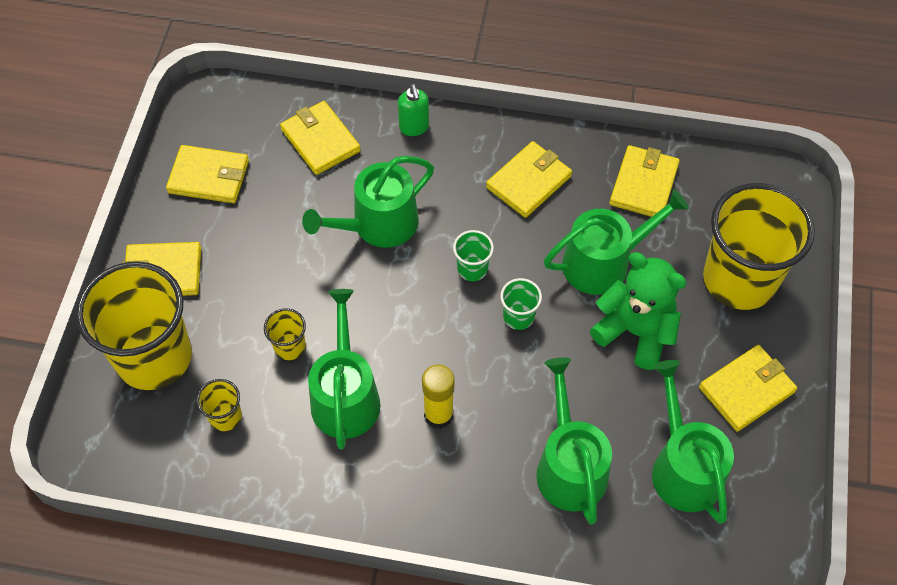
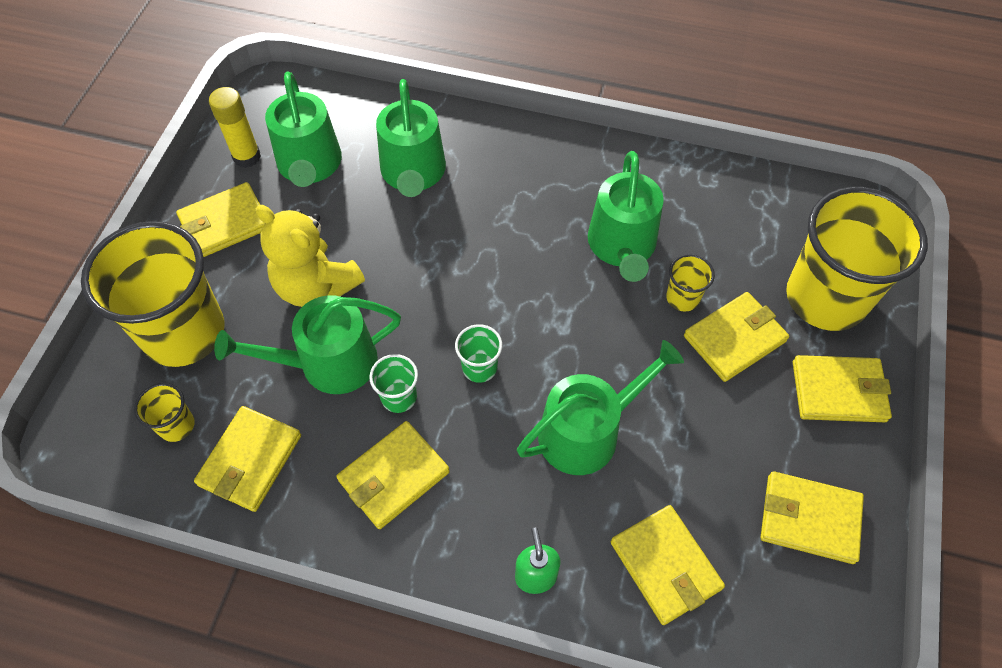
camera: 175 degrees left, 0 degrees up
(225, 416) = (740, 237): yellow cup -> yellow cup (176, 425)
(246, 311) = (734, 339): none -> yellow wallet
(438, 415) = (530, 223): yellow glue stick -> yellow glue stick (247, 157)
(518, 316) = (436, 310): green cup -> green cup (399, 397)
(635, 331) = (316, 285): green teddy bear -> yellow teddy bear

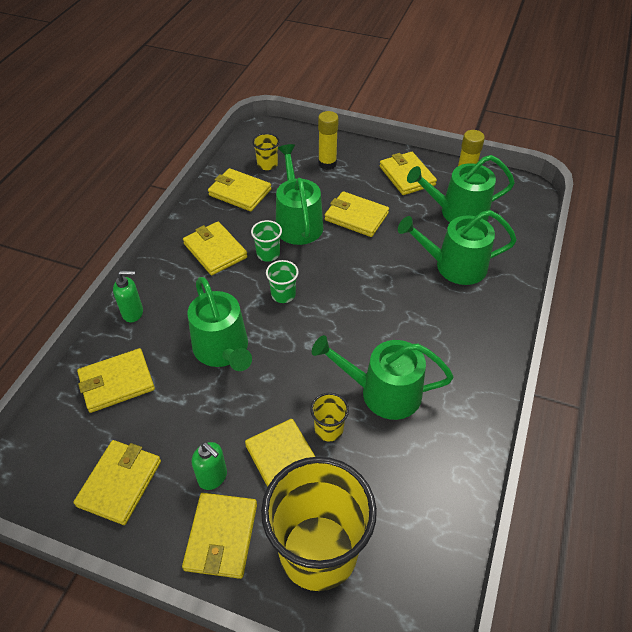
camera: 95 degrees right, 10 degrees down
(184, 332) = (327, 164): yellow cup -> yellow glue stick
(316, 285) = (356, 216): yellow teddy bear -> yellow wallet
(773, 412) = (213, 477): none -> green soap dispenser

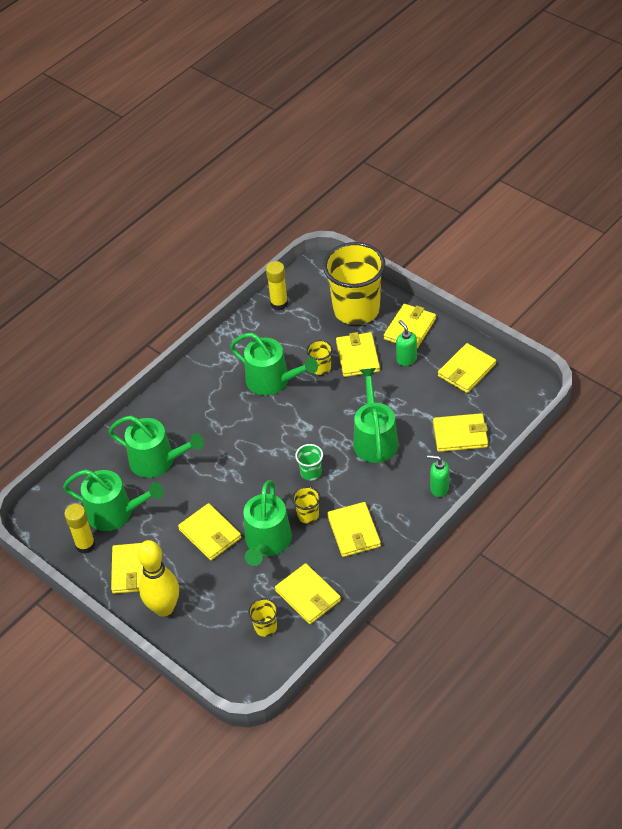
camera: 155 degrees left, 0 degrees up
(268, 254) = (308, 515): green cup -> yellow cup
(327, 164) = (203, 610): yellow glue stick -> yellow glue stick (279, 304)
(361, 158) = (164, 608): none -> yellow bowling pin

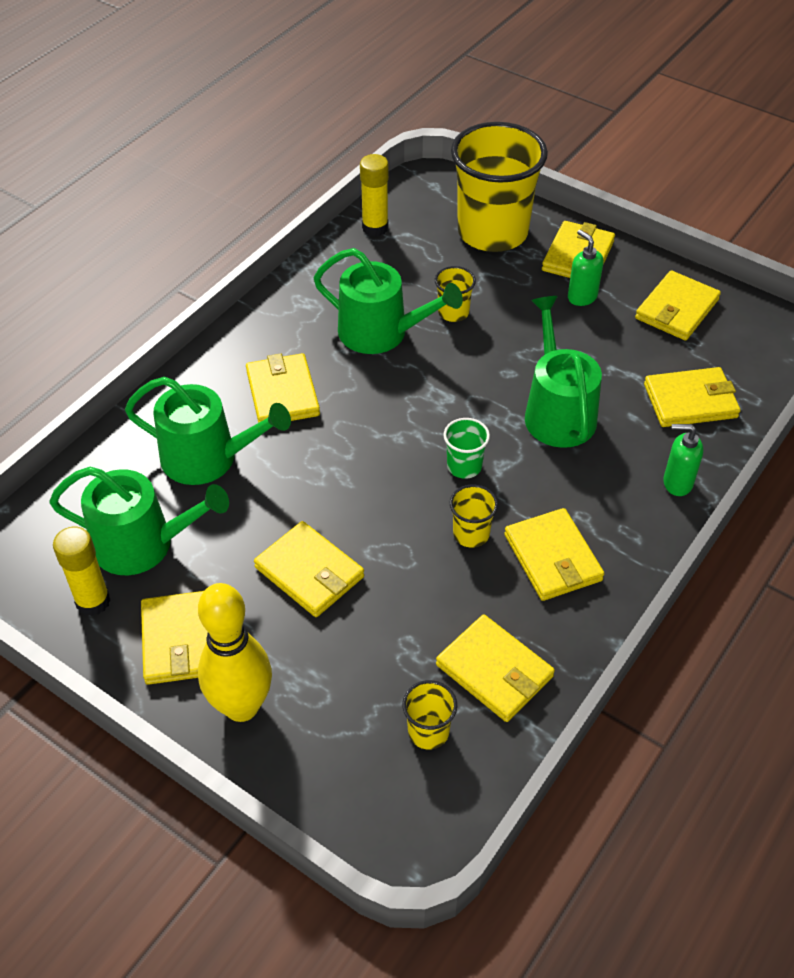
camera: 10 degrees left, 0 degrees up
(267, 542) = (409, 581): green watering can -> none
(357, 356) = (507, 295): yellow wallet -> yellow wallet (282, 393)

